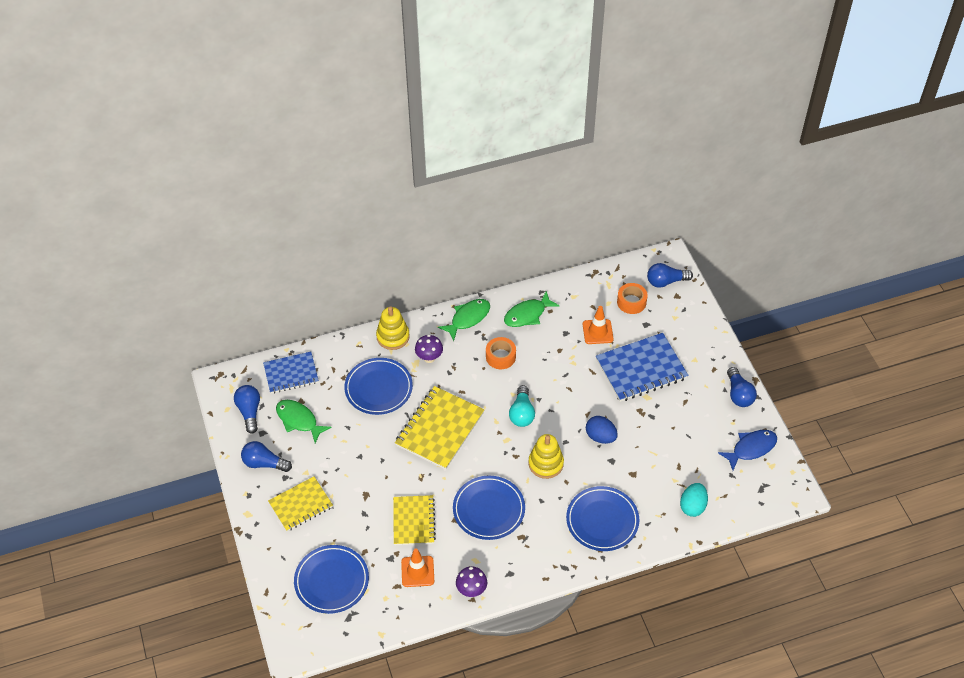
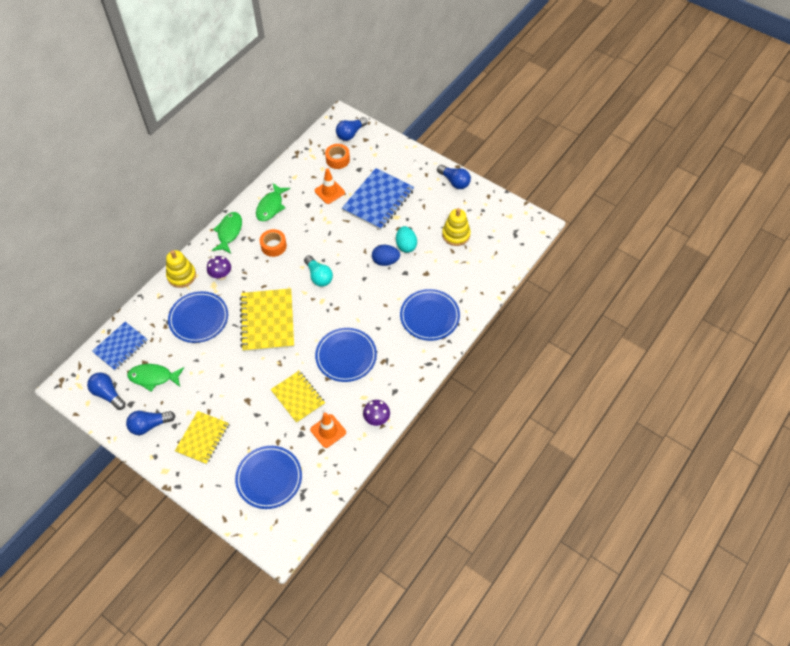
camera: 35 degrees left, 5 degrees up
(546, 463) = (362, 301): yellow stacking toy -> yellow stacking toy (456, 235)
(692, 506) = (481, 271): turquoise egg -> turquoise egg (406, 245)
(751, 448) = (489, 212): blue fish -> none

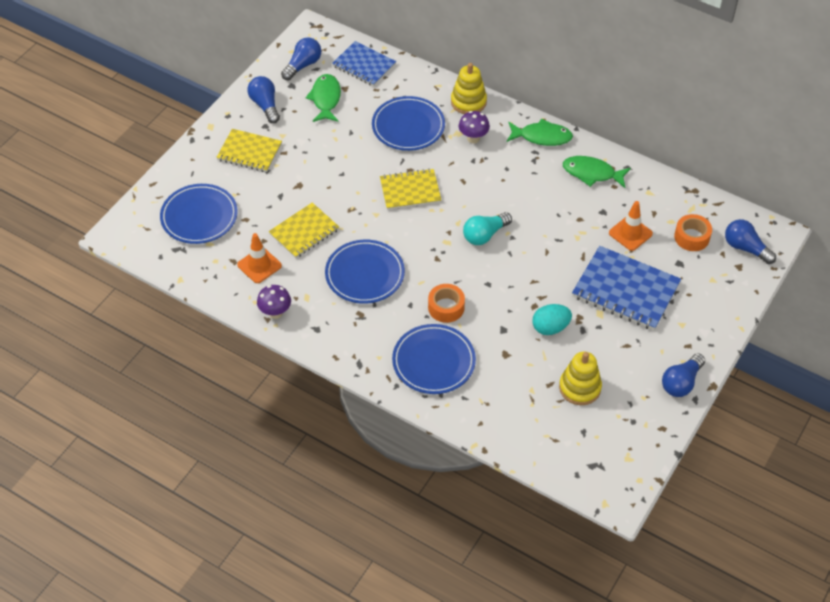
camera: 85 degrees right, 5 degrees down
(267, 321) = (410, 191): yellow notebook -> yellow notebook, size x0.65
(273, 246) = (527, 183): orange tape -> orange tape (446, 307)
(385, 261) = (520, 306): blue egg -> none

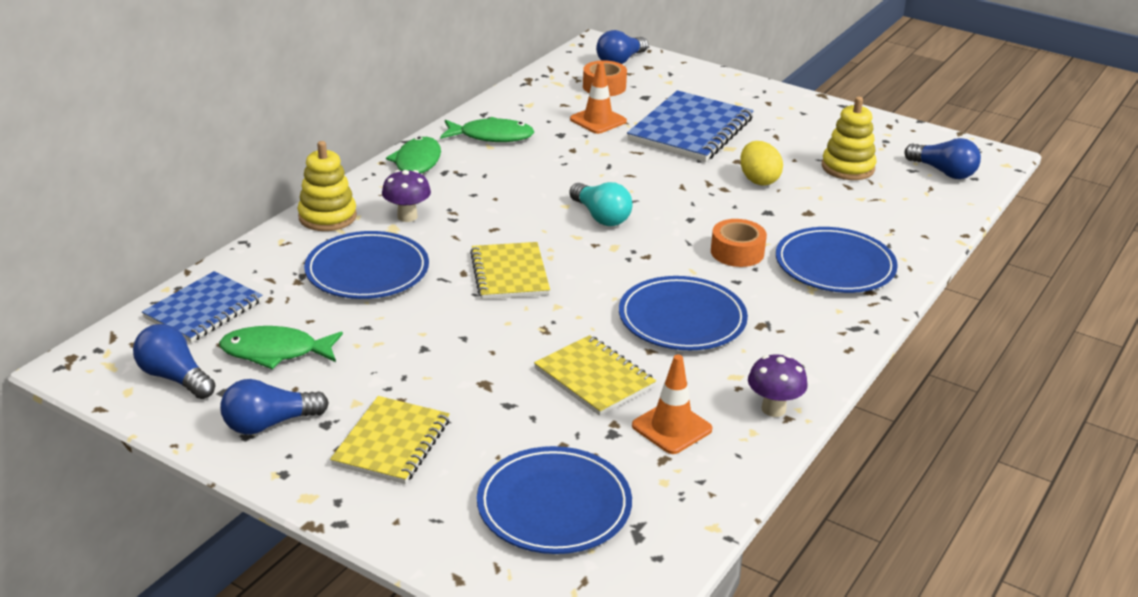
camera: 90 degrees left, 20 degrees down
(550, 328) = (758, 180): turquoise egg -> yellow egg
(592, 173) = (492, 136): green fish -> green fish turned 105 degrees counterclockwise
(681, 382) = (822, 110): blue light bulb -> blue light bulb (943, 172)

